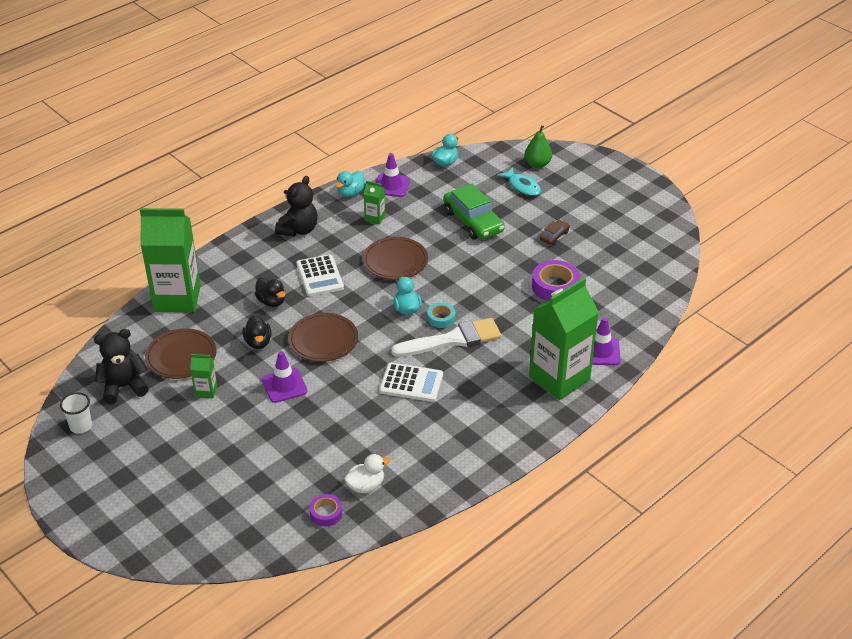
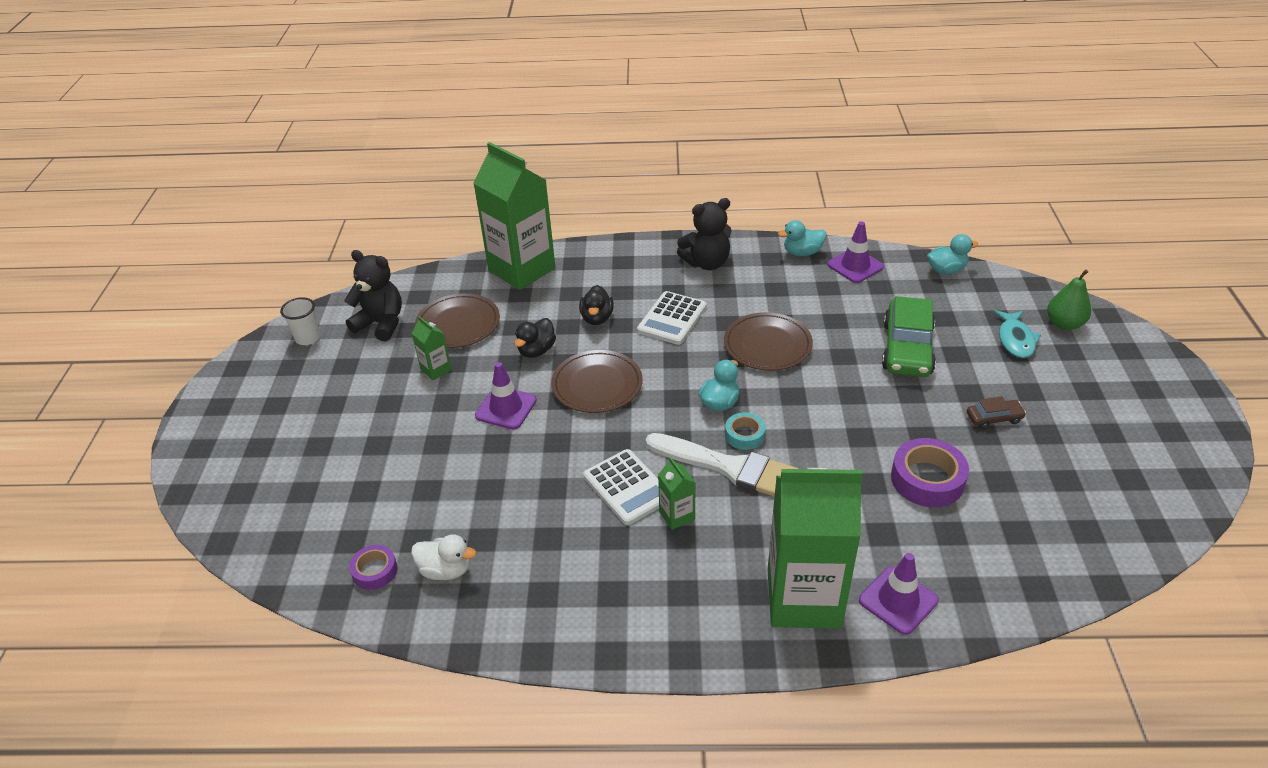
camera: 45 degrees right, 0 degrees up
(375, 218) = (798, 290): green carton -> green carton (677, 516)

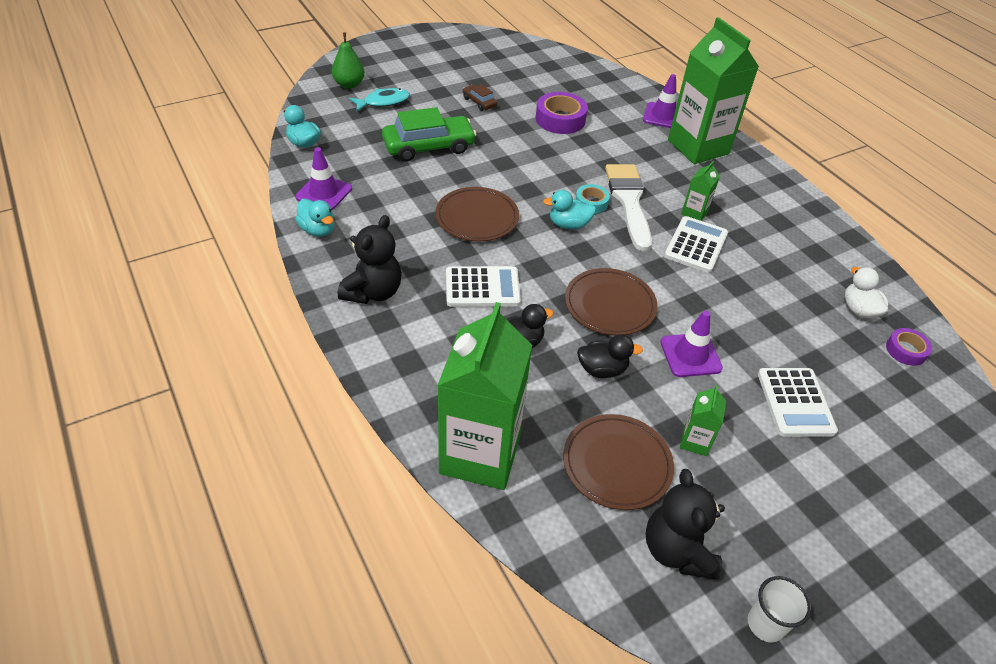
camera: 125 degrees left, 5 degrees up
(408, 447) = (795, 402): none -> white calculator
(707, 263) = (373, 292): black teddy bear -> black teddy bear turned 75 degrees clockwise

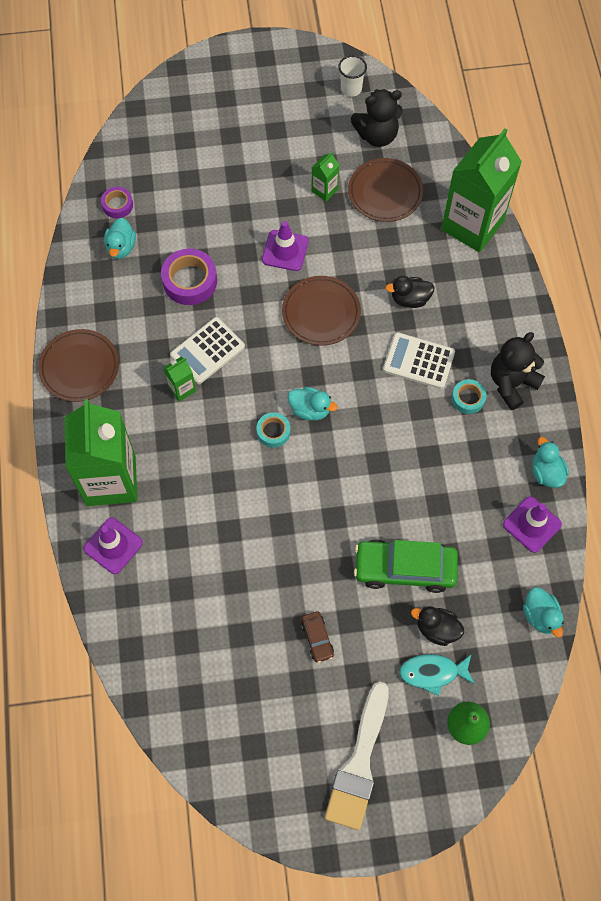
camera: 155 degrees left, 20 degrees up
(416, 268) = (468, 398): none -> turquoise tape
(477, 217) = (392, 445): brown plate -> brown plate (79, 367)
(560, 119) = (236, 575): purple tape -> purple tape (190, 281)
(602, 369) = (358, 259): black duck -> black duck (436, 629)
(629, 201) = (235, 422): white brush -> white brush (359, 763)
(677, 550) = (377, 135): black teddy bear -> black teddy bear turned 60 degrees clockwise
(795, 402) = (235, 194): white calculator -> none
(858, 310) = (121, 247): white duck -> turquoise duck

